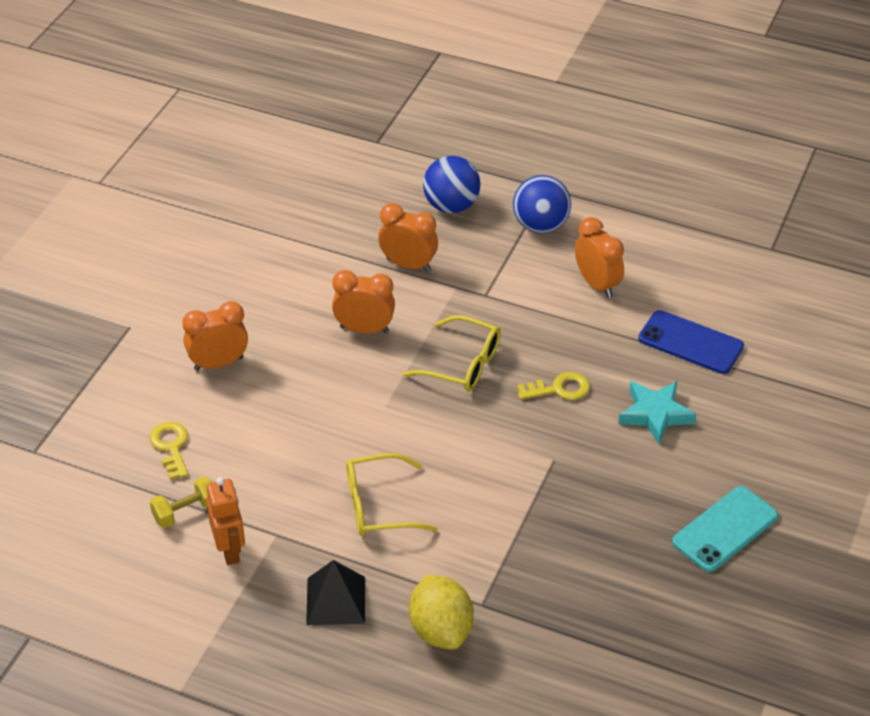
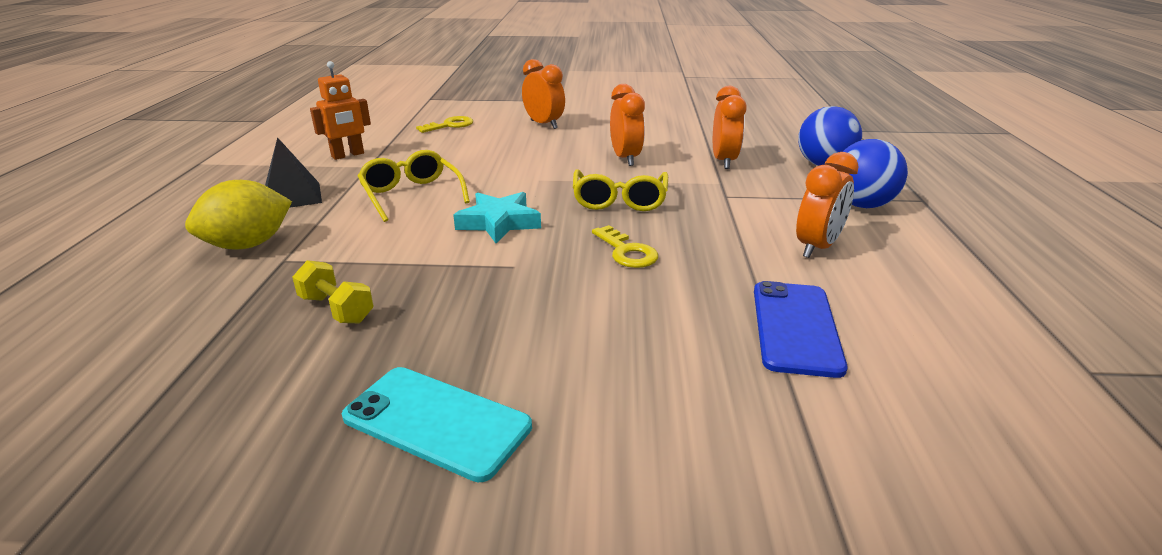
camera: 70 degrees right, 15 degrees down
(186, 512) = (385, 138): yellow dumbbell -> yellow dumbbell (336, 309)
(655, 414) = (634, 321): turquoise star -> turquoise star (499, 222)

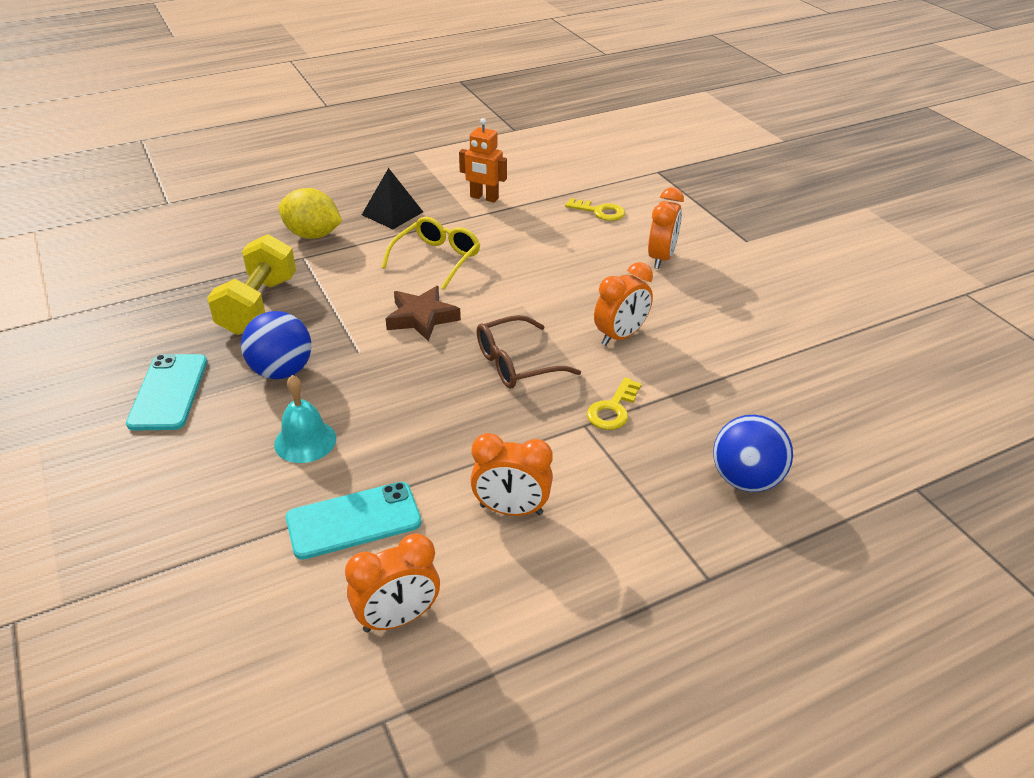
camera: 60 degrees right, 10 degrees up
(336, 309) = (258, 306): yellow dumbbell -> yellow dumbbell, size x1.84
(499, 222) = (422, 318): turquoise star -> brown star
(619, 200) = (516, 363): yellow glasses -> brown glasses
(626, 252) = (419, 398): yellow key -> yellow key (613, 409)
(641, 330) = (305, 441): none -> turquoise bell
(724, 161) = (679, 401): orange clock -> orange clock (397, 618)
(796, 327) = (354, 521): blue phone -> turquoise phone
(861, 205) = (646, 528): blue ball -> blue ball (282, 371)

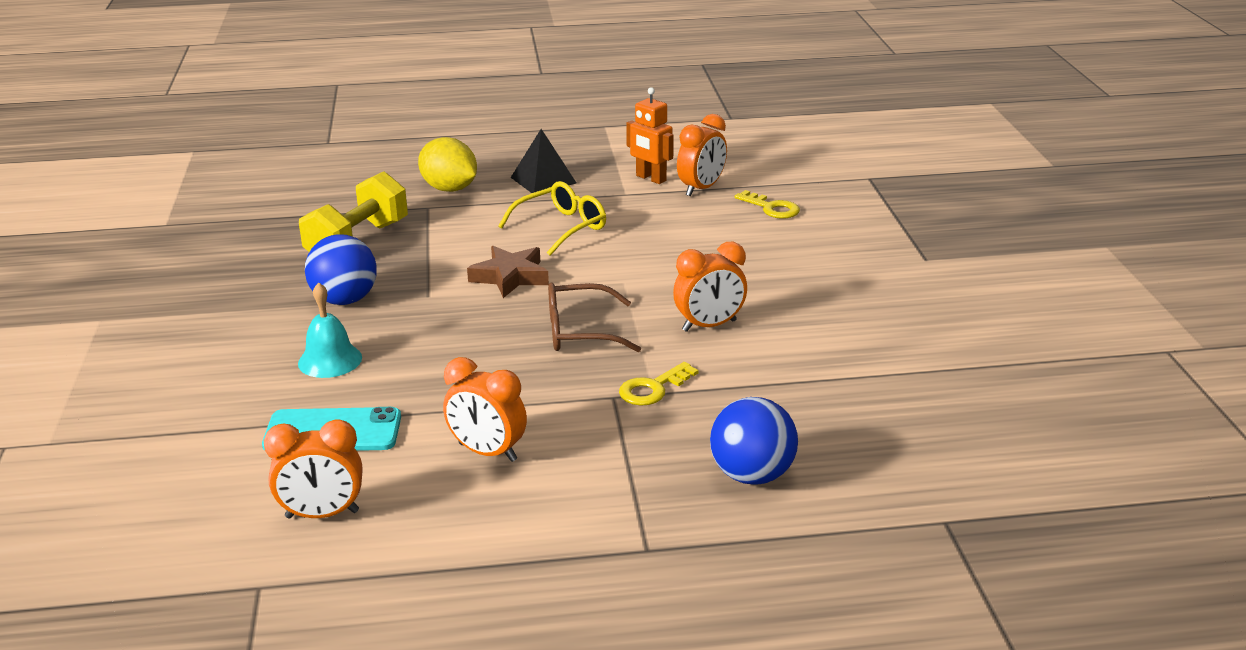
camera: 20 degrees right, 10 degrees down
(169, 392) = (232, 300): turquoise phone -> none
(661, 258) = (810, 261): orange clock -> orange clock (701, 189)

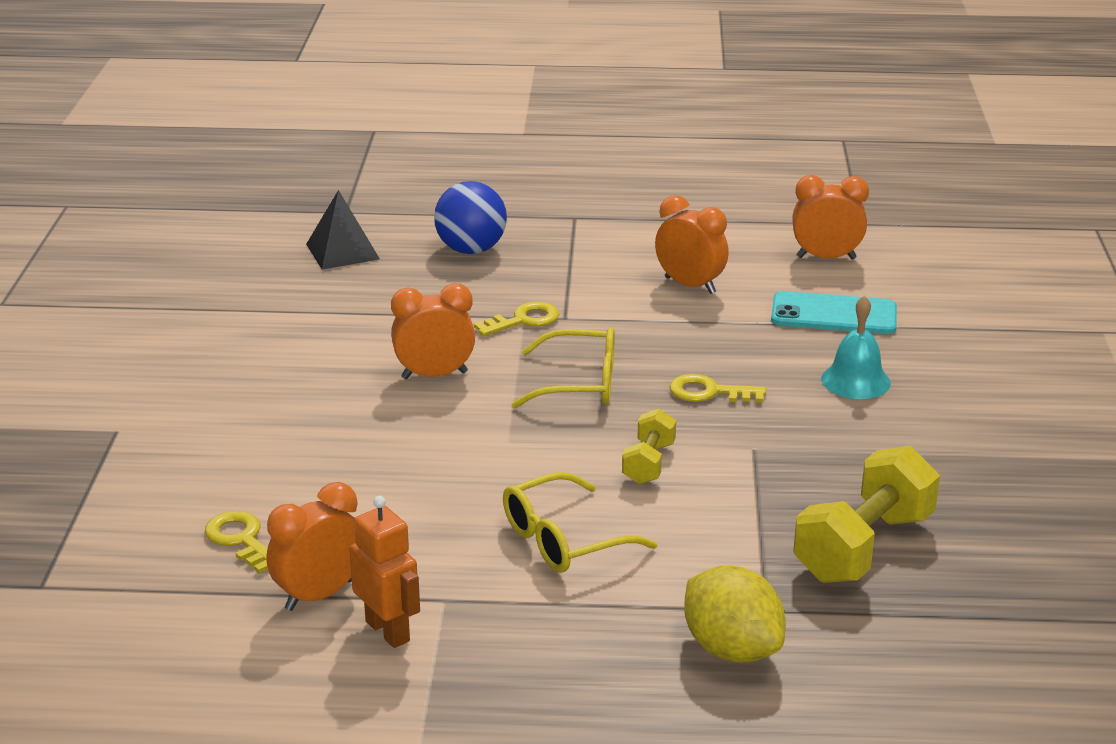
camera: 170 degrees left, 0 degrees up
(345, 300) = (858, 453): blue ball -> none
(464, 336) = (709, 392): none -> yellow key
(510, 277) = (648, 463): brown star -> yellow dumbbell
(543, 180) = (569, 651): black pyramid -> black pyramid (342, 251)
(579, 332) = (580, 383): brown glasses -> yellow glasses

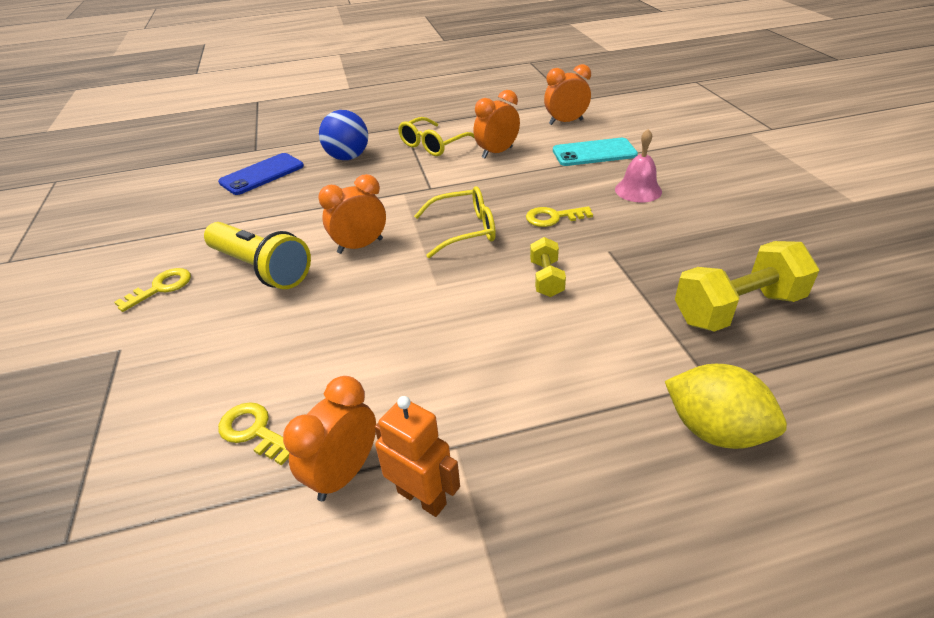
camera: 15 degrees left, 10 degrees up
(301, 377) = (261, 269): none -> yellow flashlight
(342, 251) = (262, 174): black pyramid -> blue phone
(523, 320) = (404, 195): yellow key -> yellow key (161, 288)
(563, 540) = (522, 359): yellow glasses -> yellow glasses (433, 145)
(690, 285) = (497, 152): orange clock -> orange clock turned 60 degrees counterclockwise
(855, 381) = (638, 190): turquoise bell -> pink bell
(863, 547) = (737, 309): yellow dumbbell -> yellow dumbbell turned 45 degrees clockwise

